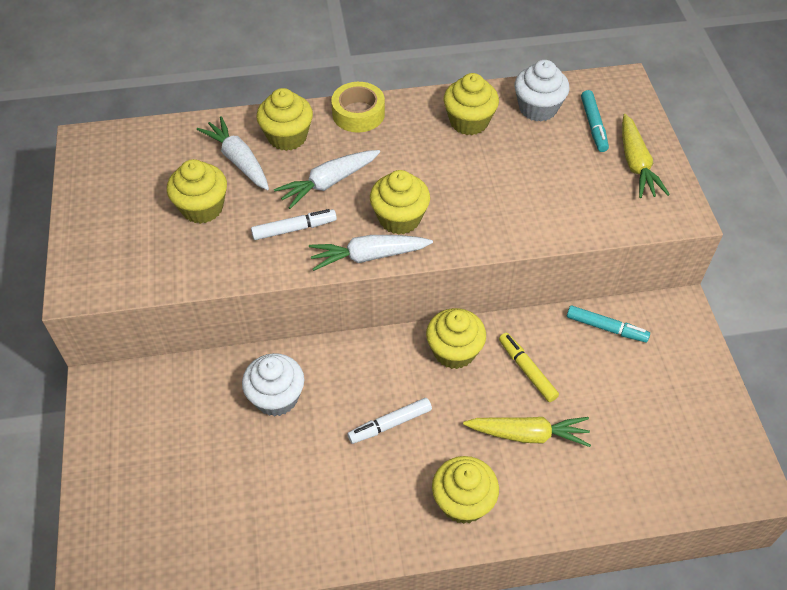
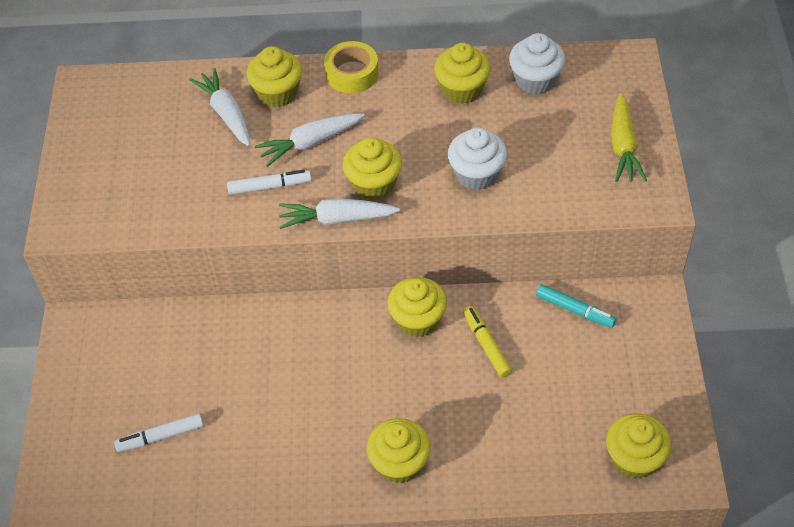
camera: 10 degrees right, 0 degrees up
(202, 208) = (185, 159): yellow cupcake -> yellow cupcake (634, 458)
(276, 397) = (238, 349): white cupcake -> white cupcake (476, 174)
(390, 424) = (342, 384): white marker -> white marker (160, 436)
(528, 434) = (475, 406): yellow carrot -> none
(593, 125) = (588, 102): turquoise marker -> none

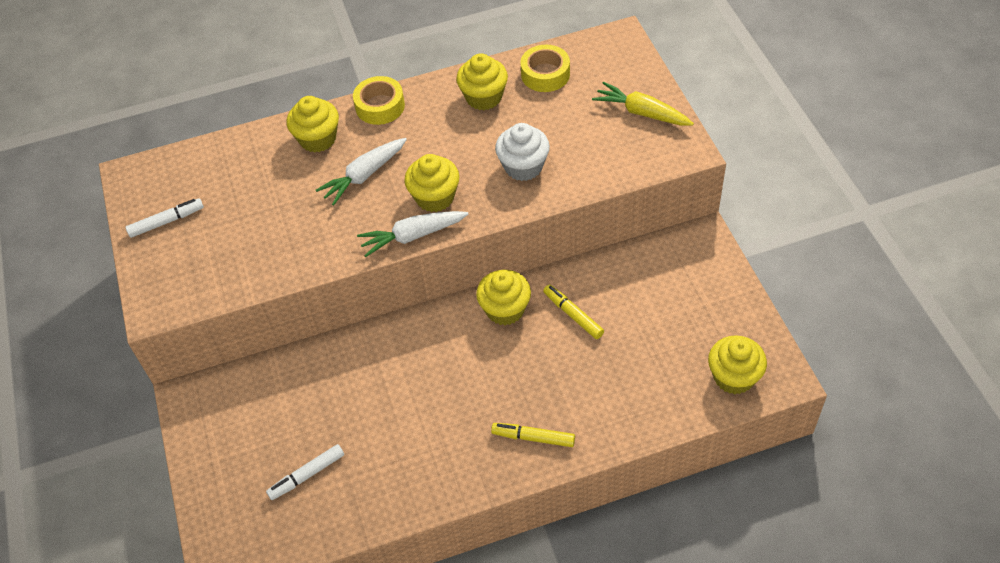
camera: 15 degrees left, 0 degrees up
(226, 113) = (276, 168): white carrot -> none
(270, 186) = (341, 223): white marker -> white marker (166, 222)
(399, 463) = (533, 437): yellow cupcake -> yellow marker
(535, 80) = (545, 74): white cupcake -> yellow tape
(575, 310) = (639, 265): turquoise marker -> none
(623, 146) = (641, 112): yellow carrot -> yellow carrot turned 135 degrees clockwise

